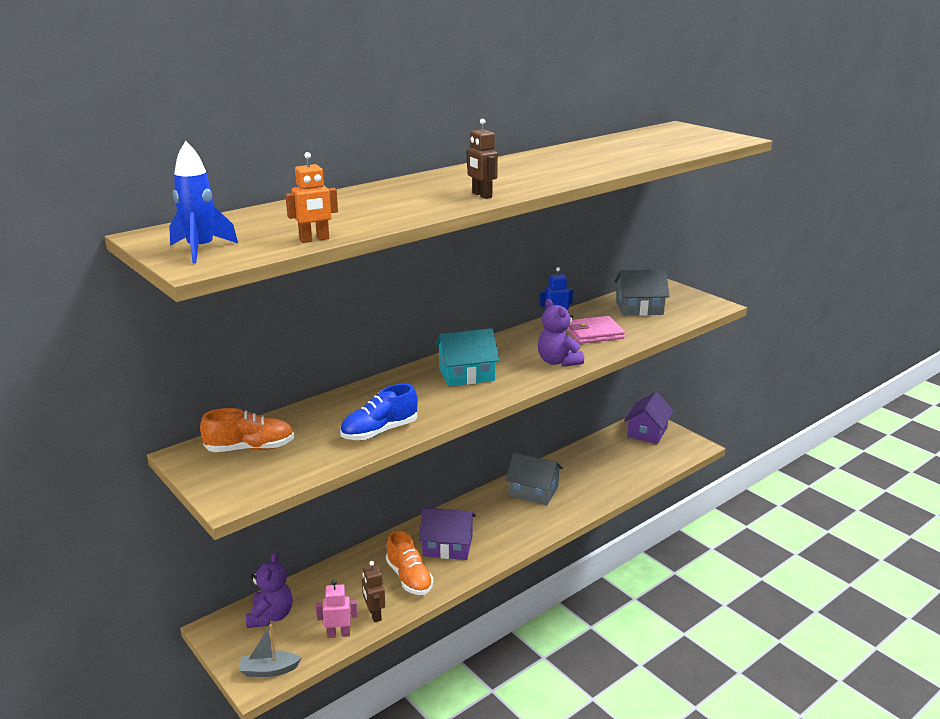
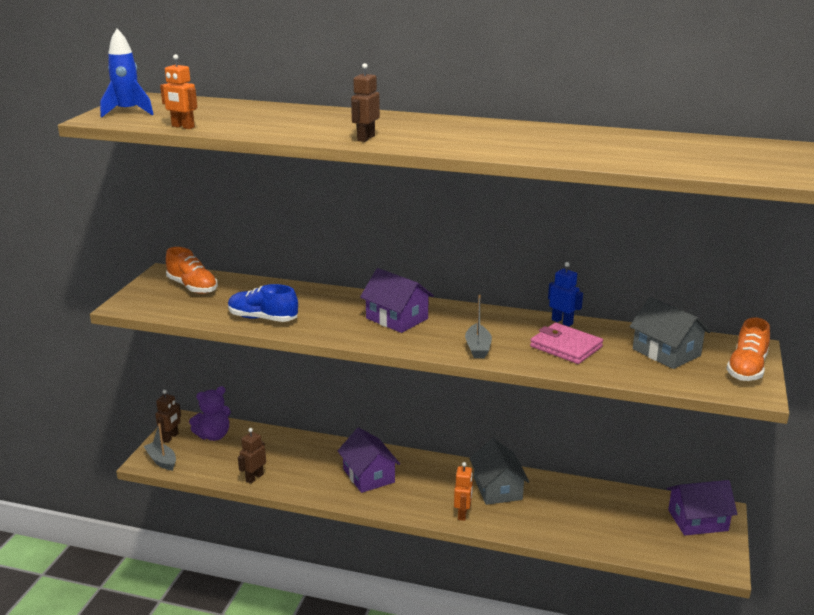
camera: 55 degrees right, 0 degrees up
(234, 648) = (171, 437): none -> brown robot
(338, 634) = (220, 472): pink robot -> none
(409, 578) = (310, 474): orange shoe -> orange shoe (746, 368)
(466, 374) = (397, 318): turquoise house -> purple house
(547, 521) = (462, 514): none -> orange robot
(558, 362) = (478, 348): purple teddy bear -> grey boat

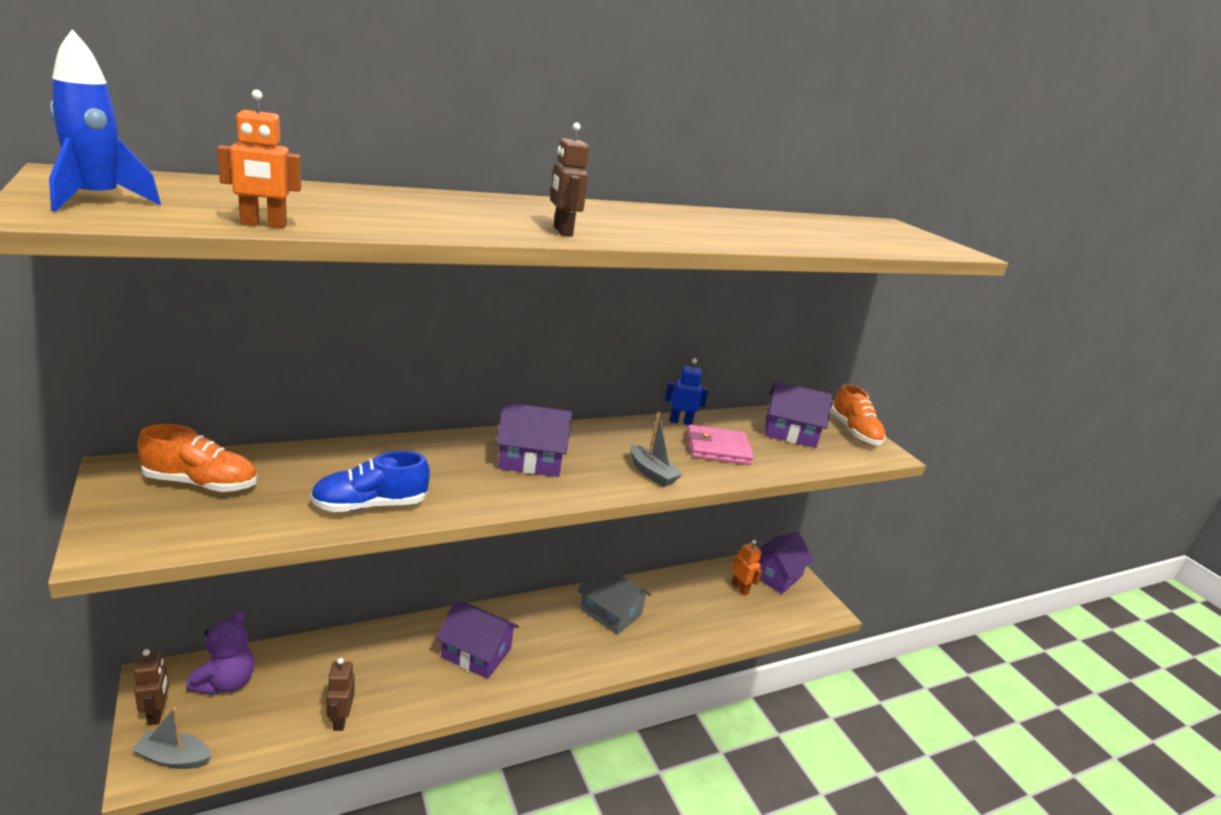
camera: 45 degrees left, 0 degrees up
(462, 514) = (607, 655): orange robot -> orange robot (740, 588)
(666, 352) = (790, 432): grey house -> purple house

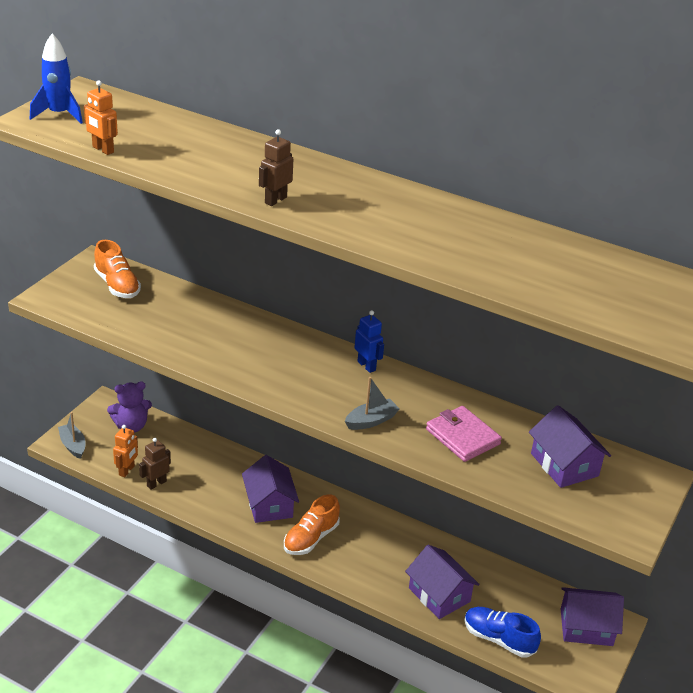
camera: 55 degrees right, 10 degrees up
(156, 713) = (89, 420): brown robot -> none
(370, 505) = (172, 340): blue shoe -> blue shoe (498, 639)
(531, 459) = (306, 366): purple house -> purple house (439, 595)
(610, 612) = (394, 546): grey house -> none
(652, 473) = (371, 421): grey boat -> grey boat turned 135 degrees counterclockwise
(680, 422) = (474, 403): blue robot -> blue robot (366, 366)
(740, 588) = (531, 610): orange robot -> orange robot (127, 470)
(854, 432) = (638, 502): orange shoe -> orange shoe (311, 538)

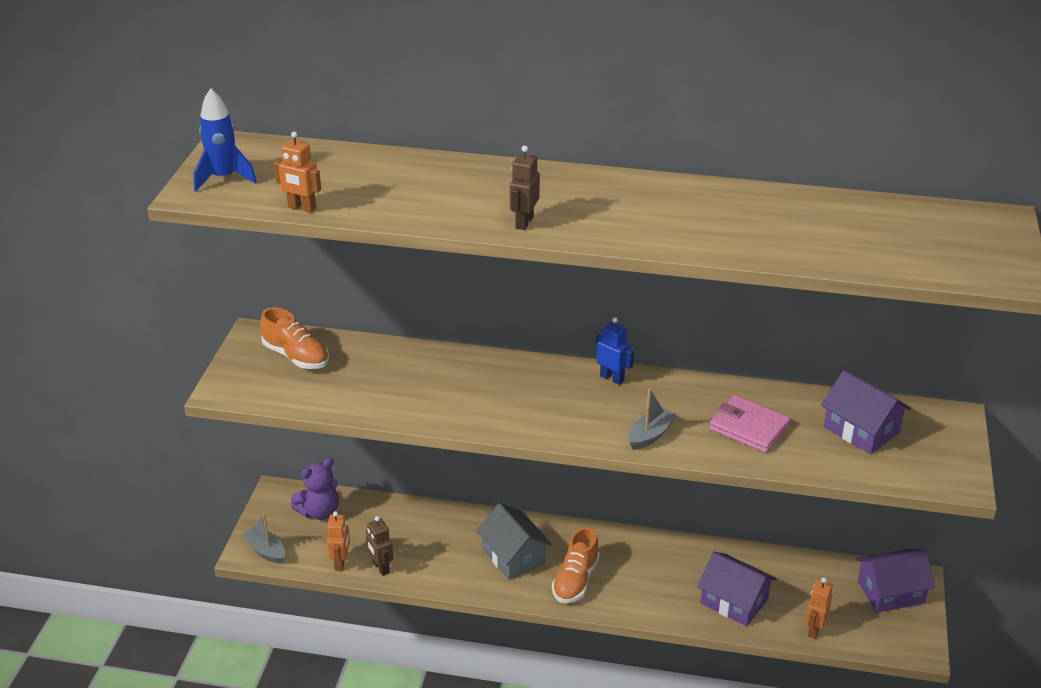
camera: 15 degrees left, 0 degrees up
(156, 483) = (381, 567): brown robot -> brown robot turned 60 degrees counterclockwise
(269, 504) = (514, 556): purple house -> grey house
(498, 639) = (814, 629): blue shoe -> orange robot

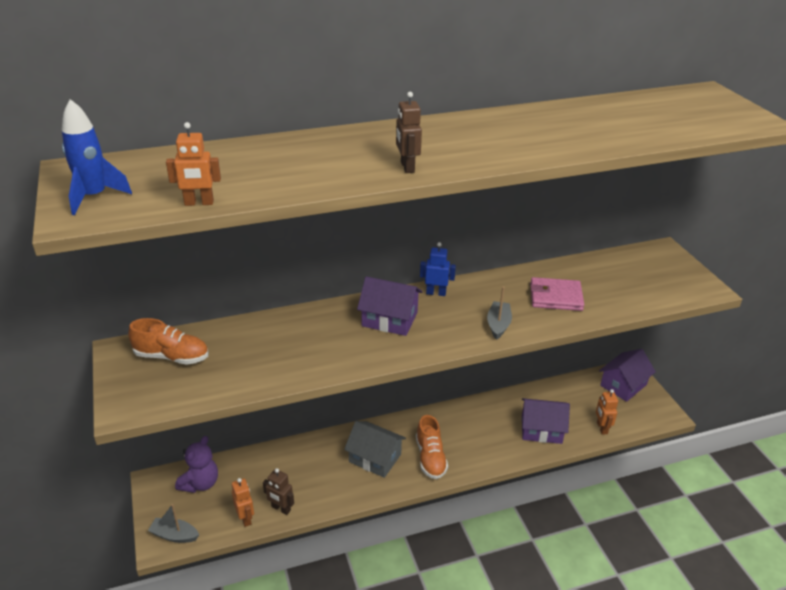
camera: 30 degrees left, 0 degrees up
(861, 430) = (622, 275): purple house -> purple house (389, 319)

